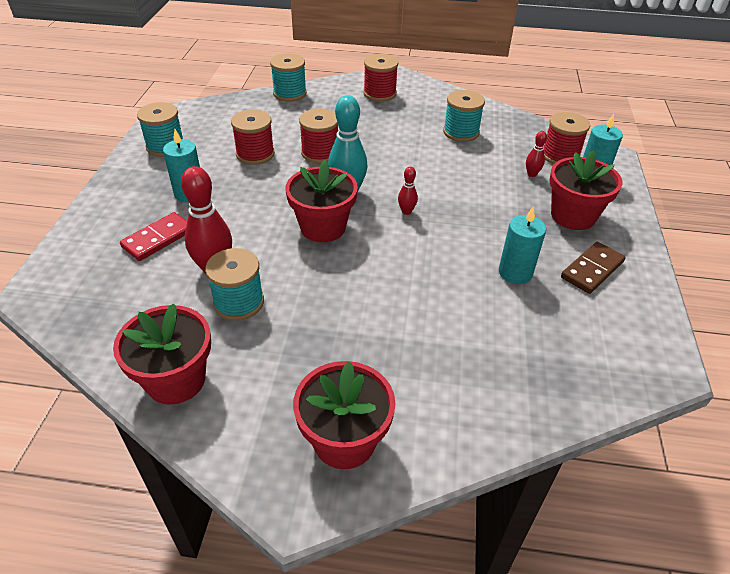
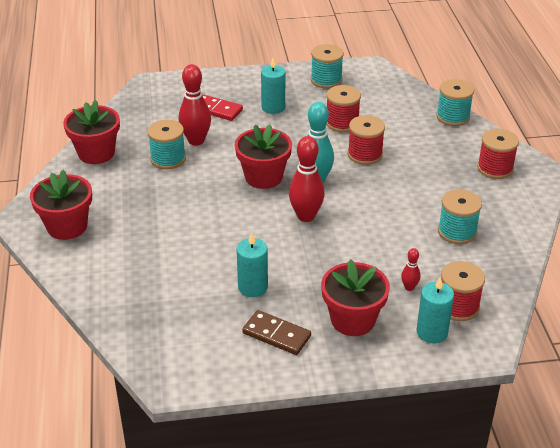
camera: 75 degrees right, 5 degrees down
(406, 211) = (306, 216): red bowling pin -> red bowling pin, size x2.03

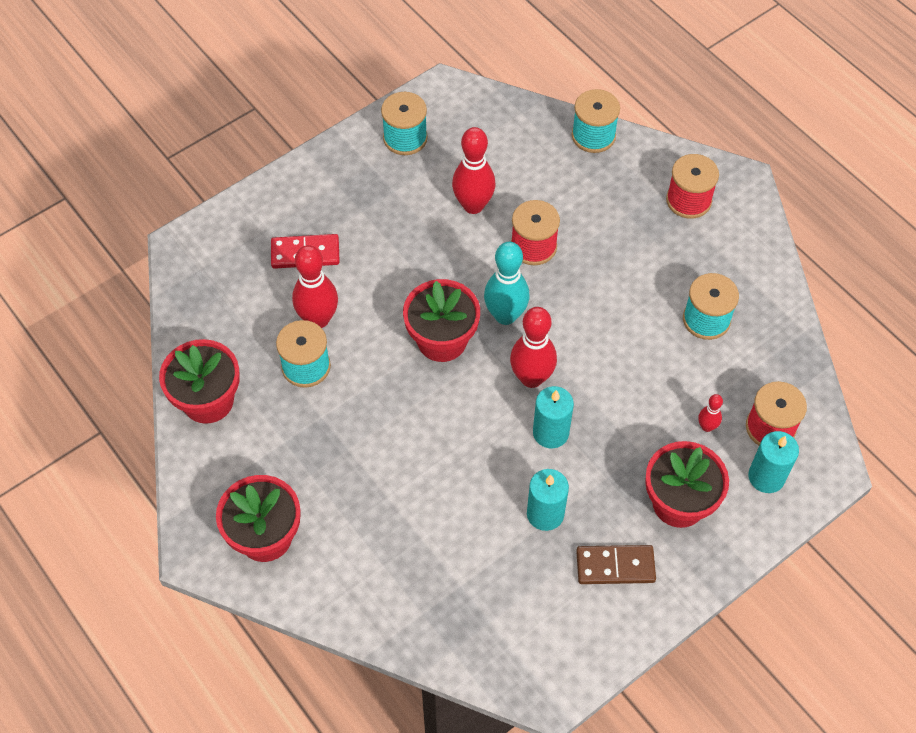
camera: 30 degrees left, 20 degrees up
(273, 107) = (373, 217): turquoise candle -> turquoise candle (550, 432)
(342, 123) = (473, 205): red spool -> red bowling pin

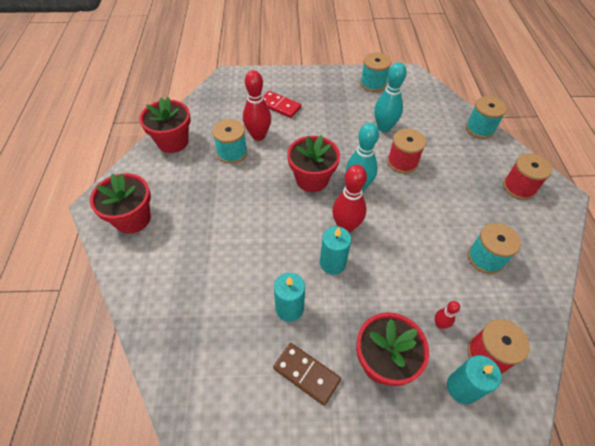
camera: 35 degrees right, 5 degrees down
(473, 205) = (384, 127): red bowling pin -> turquoise bowling pin

